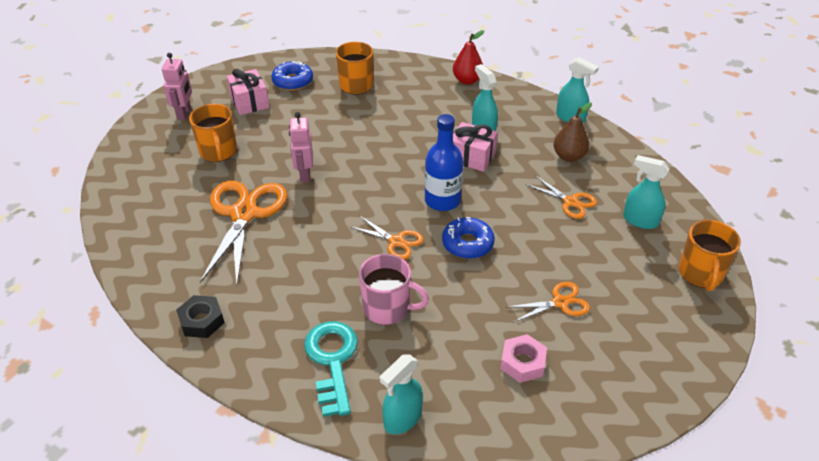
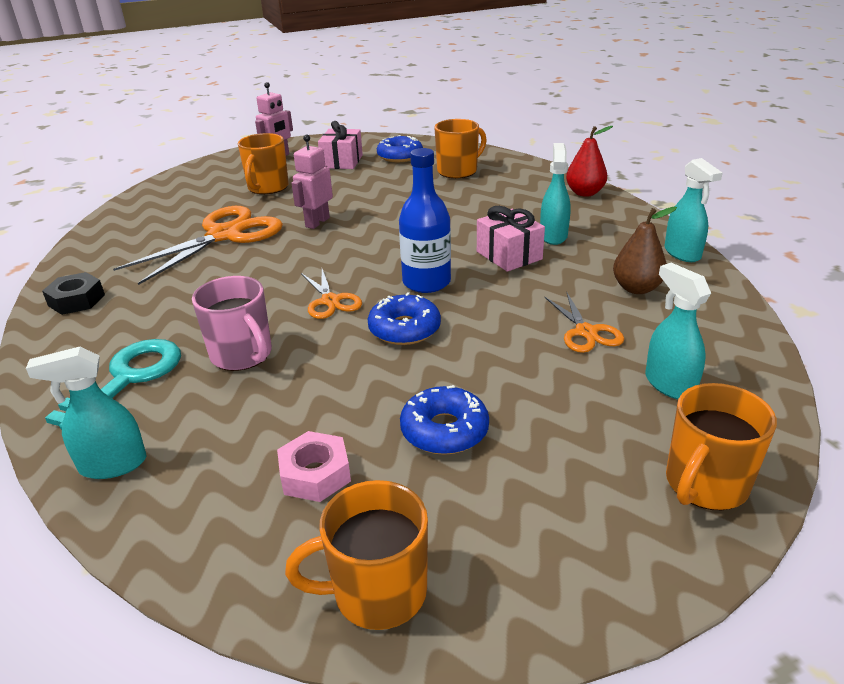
camera: 35 degrees right, 10 degrees down
(560, 302) = (444, 430): orange scissors -> blue donut
(618, 405) = (377, 592): none -> orange mug

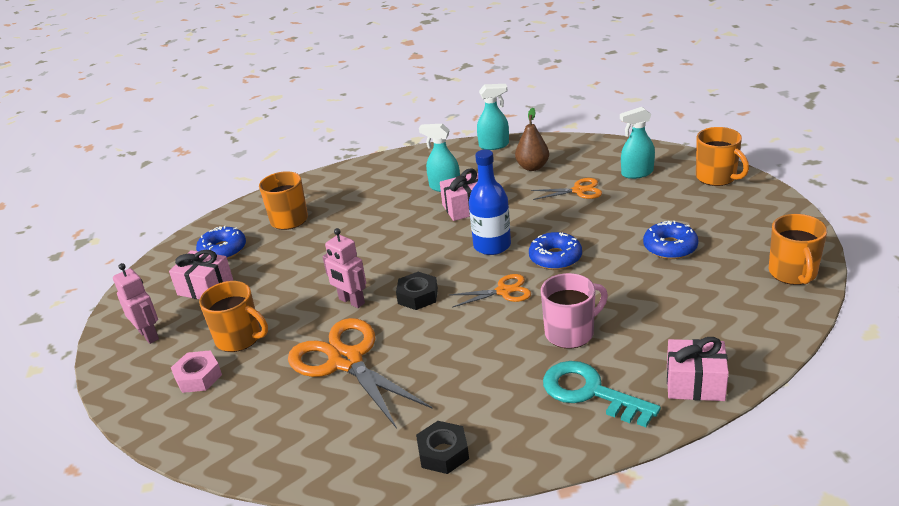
camera: 75 degrees left, 0 degrees up
(112, 465) = (695, 383): turquoise spray bottle -> pink gift
(315, 474) = (707, 294): pink nut -> pink nut (198, 377)
(324, 253) = (417, 296): none -> black nut
(585, 193) = (378, 166): red pear -> none

